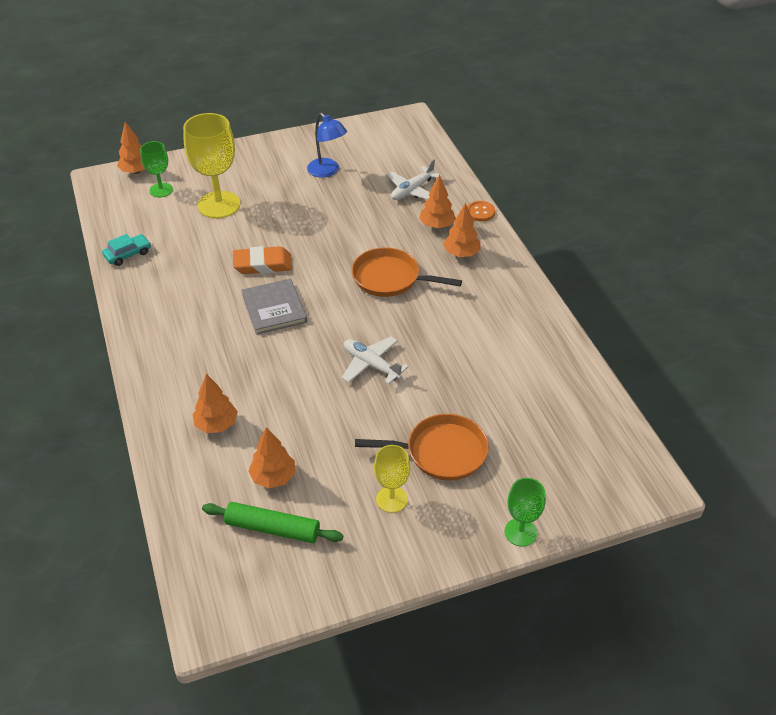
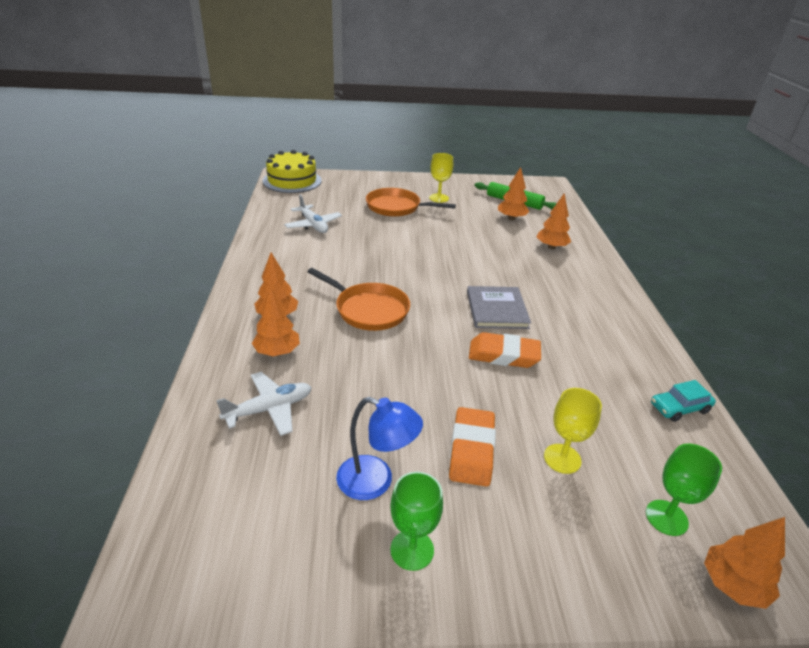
camera: 165 degrees left, 10 degrees down
(219, 205) = (562, 458): yellow goblet -> yellow goblet, size x0.55
(276, 197) = (471, 450): none -> orange eraser
(327, 171) = (376, 482): blue lamp -> blue lamp turned 135 degrees clockwise
(371, 365) = (421, 254): white plane -> white plane (313, 225)
(480, 212) = (211, 355): orange button -> none
(520, 532) = (373, 177): green goblet -> green goblet (412, 550)
(627, 474) = (292, 181): none -> yellow cake

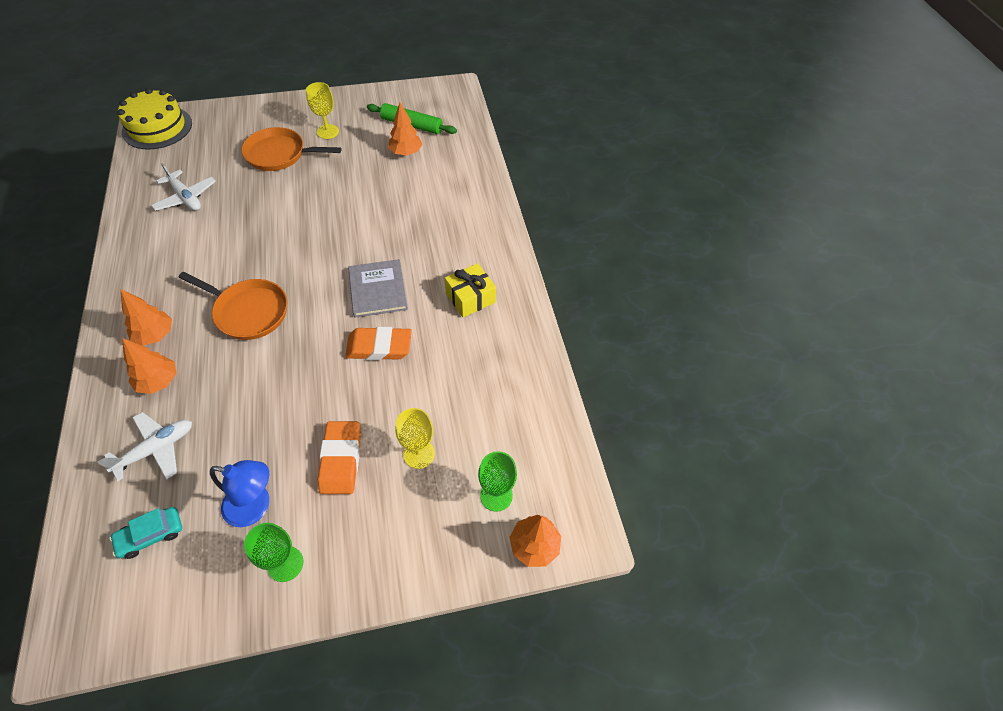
camera: 10 degrees left, 20 degrees up
(551, 247) = (443, 191): orange tree -> none
(594, 328) = (470, 298): none -> yellow gift
(679, 408) = (531, 381): turquoise car -> turquoise car (151, 535)

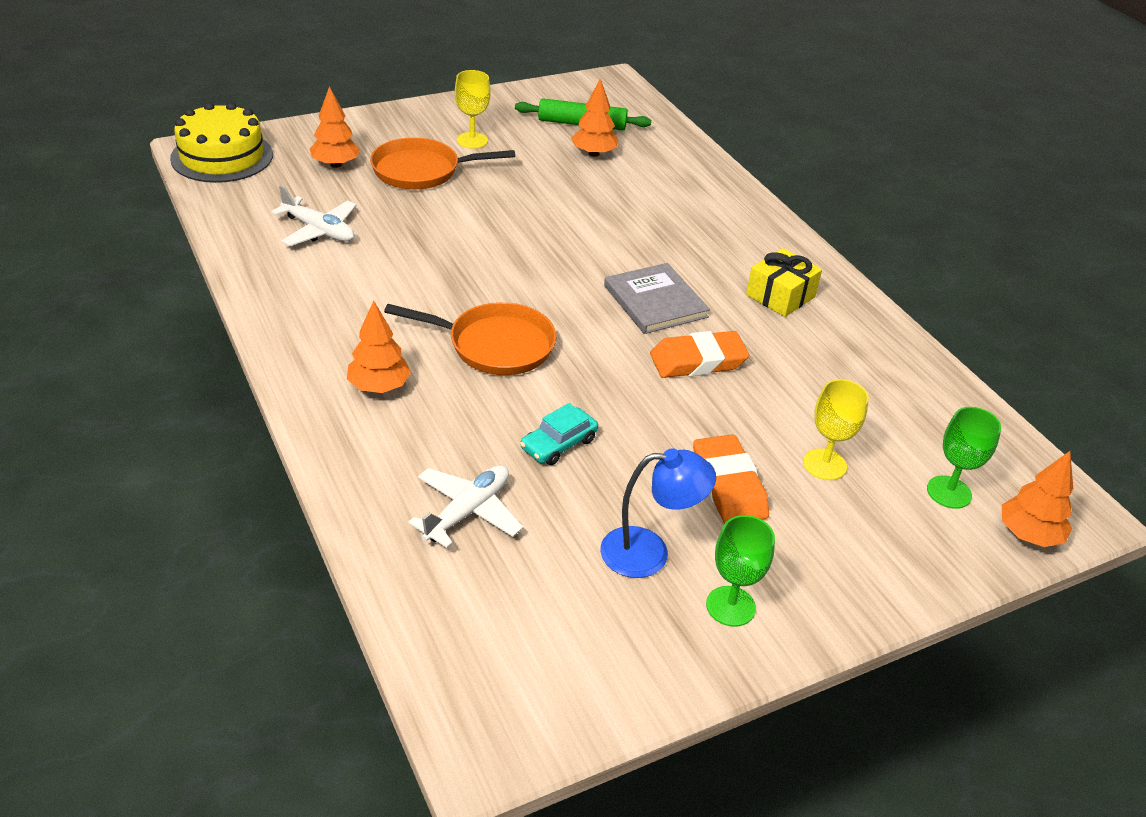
camera: 15 degrees left, 15 degrees down
(151, 535) = (525, 607): turquoise car -> turquoise car (559, 444)
(158, 381) = (419, 437): orange tree -> orange tree (335, 164)

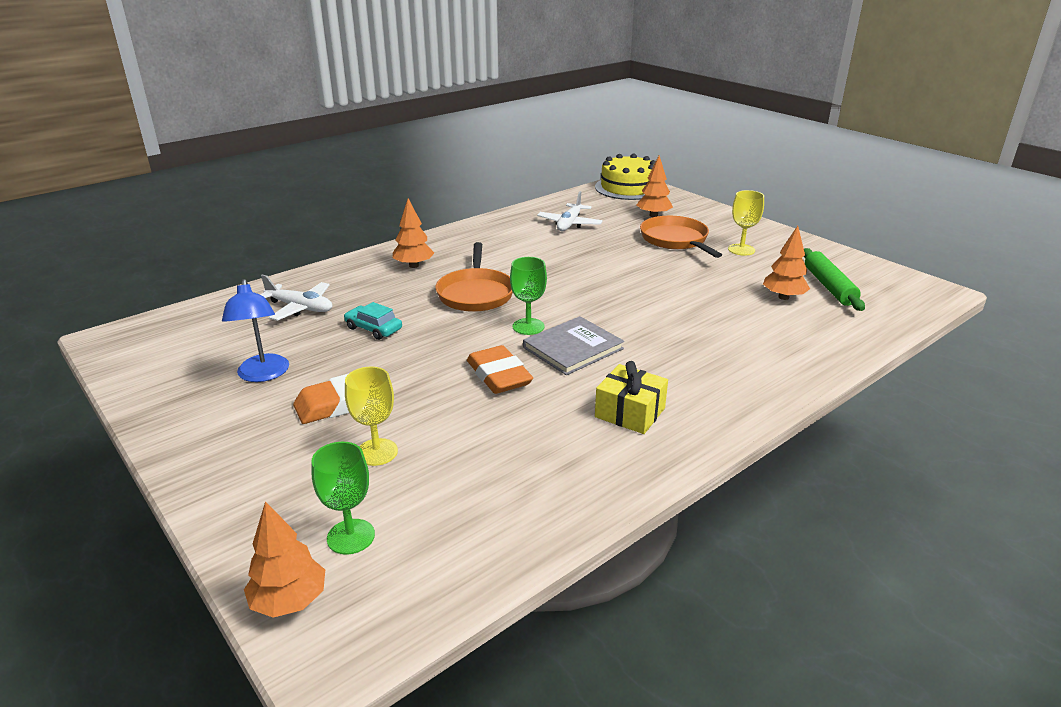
camera: 80 degrees right, 10 degrees down
(730, 606) = (206, 413): green goblet -> green goblet (528, 326)

